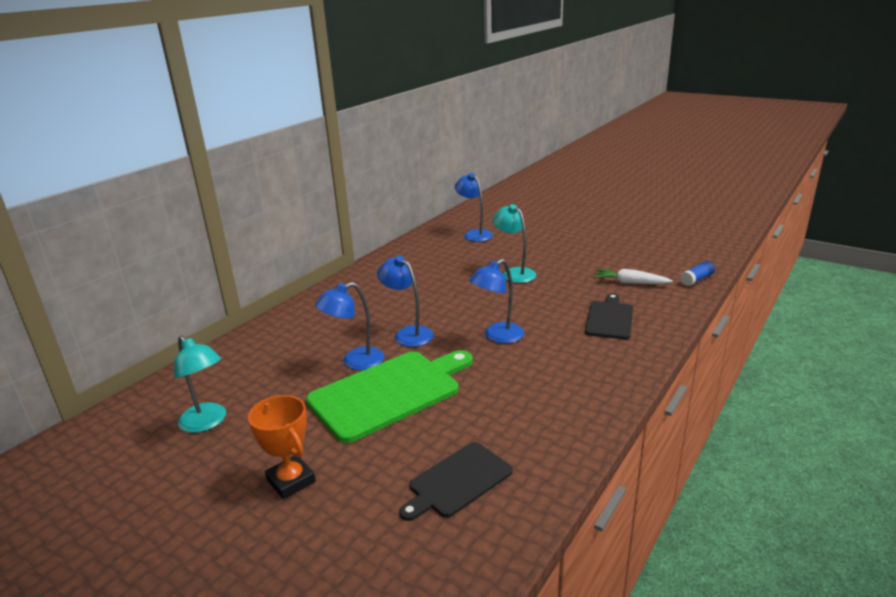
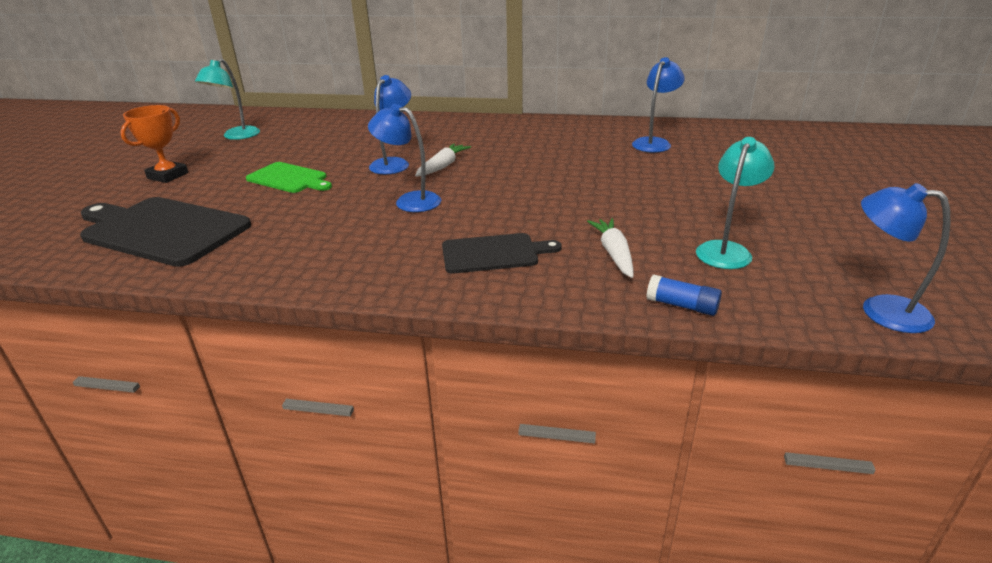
camera: 65 degrees right, 5 degrees up
(355, 362) = (334, 156): blue lamp -> blue lamp (881, 310)
(389, 392) = (289, 179): green cutting board -> green cutting board, size x0.58
(439, 313) = (442, 166): none -> white carrot
(457, 481) = (162, 230): black cutting board -> black cutting board, size x1.73
(514, 273) = (569, 181): turquoise lamp -> turquoise lamp (726, 250)

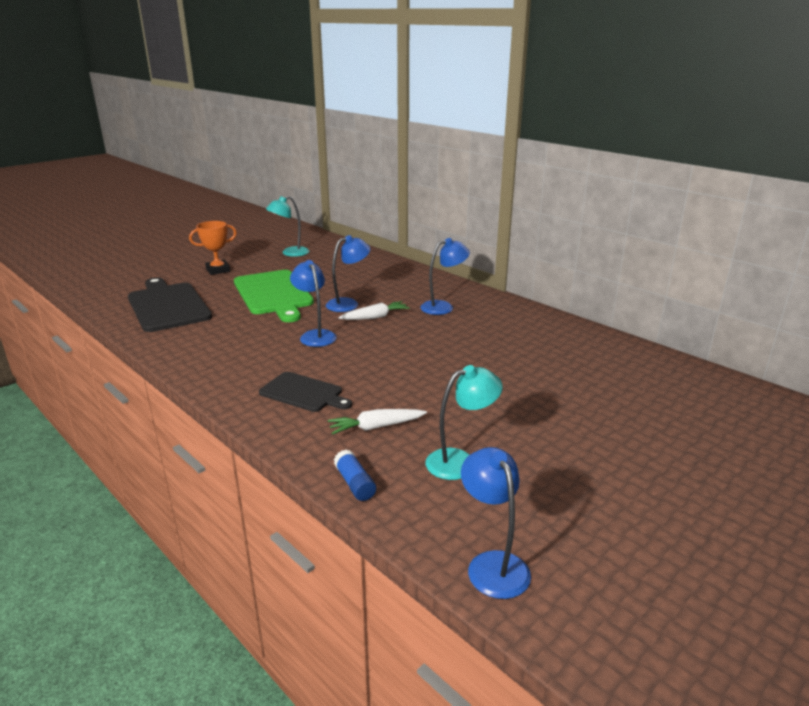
camera: 35 degrees right, 5 degrees down
(289, 179) = (273, 294): green cutting board -> green cutting board, size x1.73
(614, 253) = (376, 427): white carrot -> white carrot turned 135 degrees counterclockwise
(654, 143) = (568, 352): blue lamp -> blue lamp (443, 307)

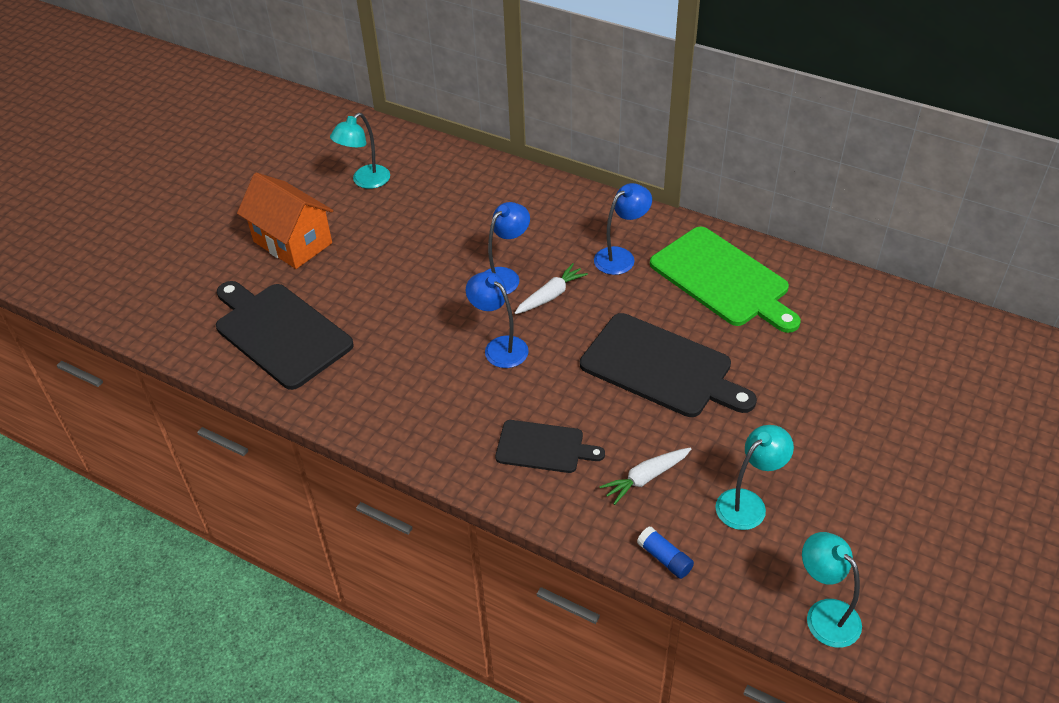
camera: 15 degrees left, 20 degrees up
(218, 270) = (292, 242): orange trophy -> orange house
(273, 294) = (400, 278): green cutting board -> green cutting board (723, 279)
(436, 366) = (661, 368): none -> black cutting board
(492, 564) = (824, 614): blue lamp -> turquoise lamp

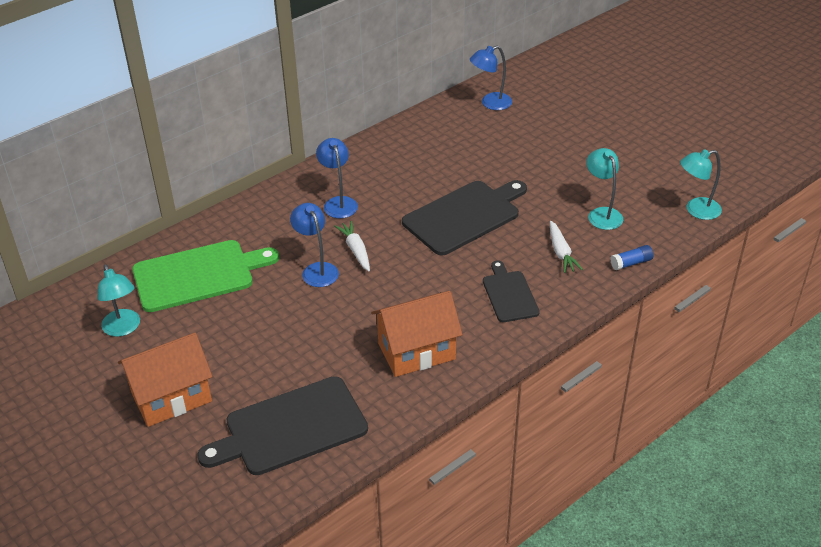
camera: 70 degrees left, 5 degrees down
(417, 393) = (416, 351): none -> orange house
(499, 347) = (394, 292): blue lamp -> blue lamp (490, 103)
(543, 447) = (509, 294): black cutting board -> black cutting board turned 45 degrees counterclockwise
(723, 279) = (397, 162): green cutting board -> green cutting board (198, 275)

